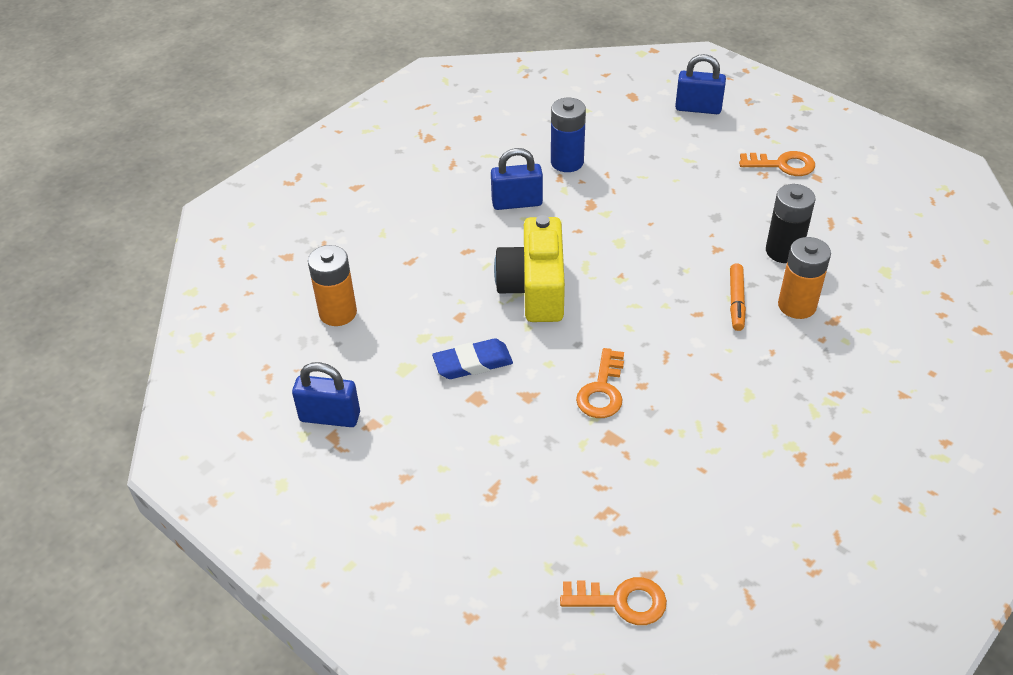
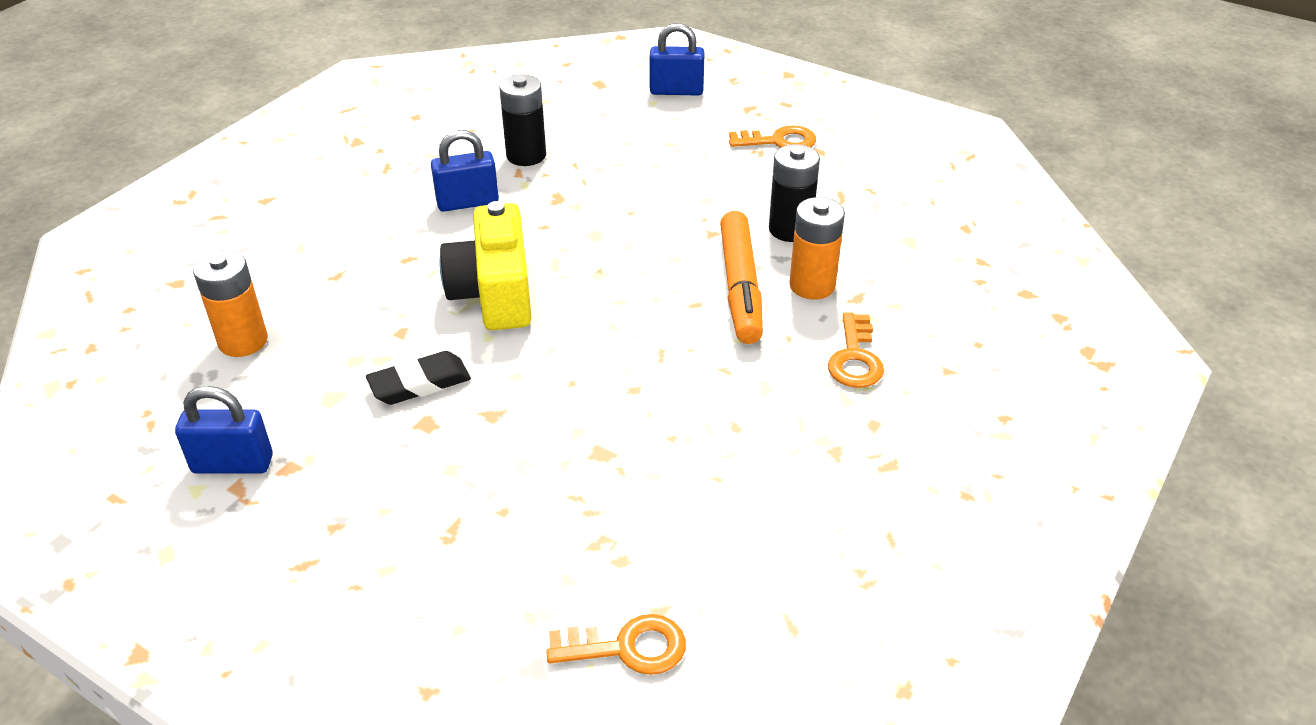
camera: 10 degrees left, 5 degrees down
(473, 363) = (419, 383): blue eraser -> black eraser
(567, 162) = (526, 155): blue battery -> black battery
(602, 390) = (585, 399): orange key -> orange key (855, 358)
(736, 301) = (740, 287): orange marker -> orange marker, size x1.79

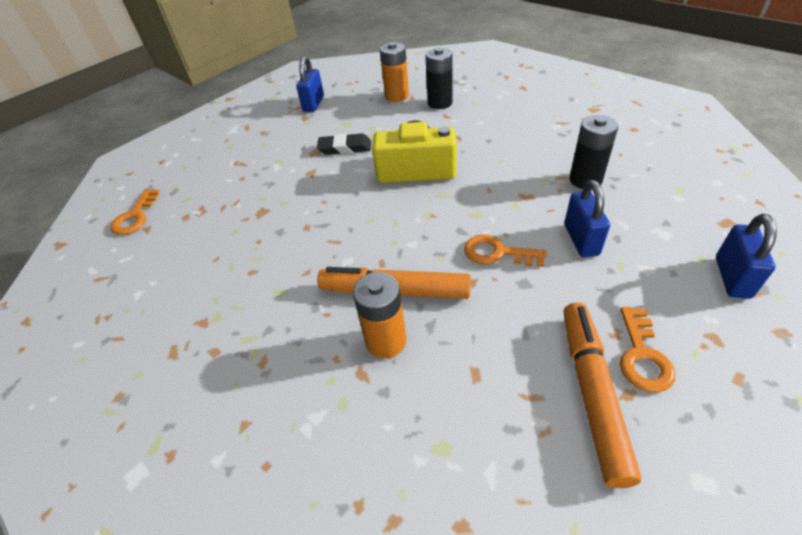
camera: 105 degrees right, 5 degrees up
(419, 383) = (345, 148): black eraser -> black eraser turned 75 degrees counterclockwise
(467, 202) = (519, 156): blue padlock -> blue padlock (581, 240)
(790, 229) = (472, 338): black battery -> black battery (440, 103)
(825, 166) = (592, 392): none -> orange marker
(855, 358) = (286, 354): orange key -> orange key (497, 253)

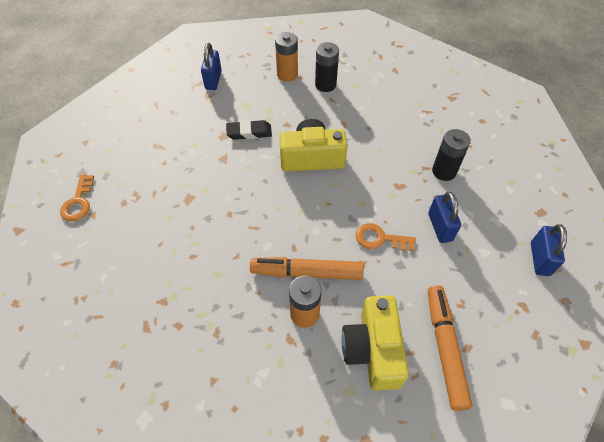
camera: 10 degrees left, 10 degrees up
(480, 391) = (373, 350): none -> yellow camera
(642, 355) = (477, 320): orange key -> none

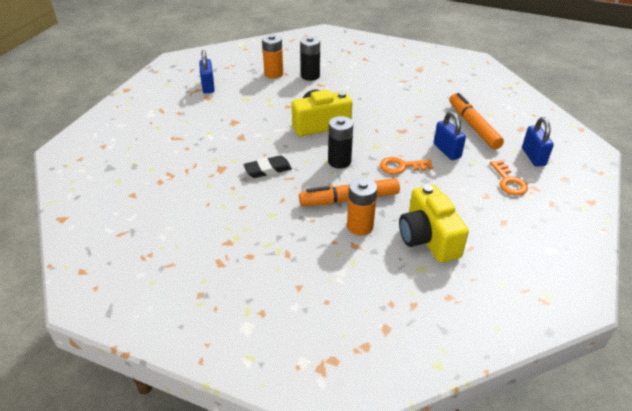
camera: 15 degrees left, 15 degrees down
(78, 202) = (115, 188): orange key -> orange key (508, 181)
(249, 132) = (257, 116): black eraser -> black eraser (268, 169)
(444, 171) = (434, 116): black battery -> black battery (339, 161)
(445, 348) = (486, 225): orange marker -> orange marker (473, 126)

